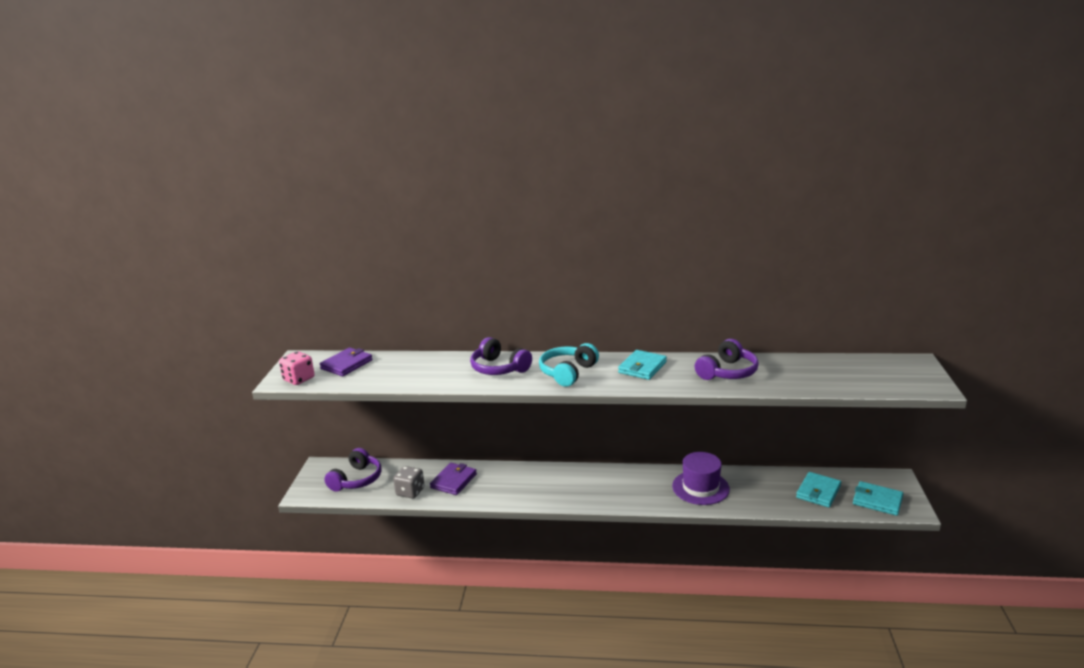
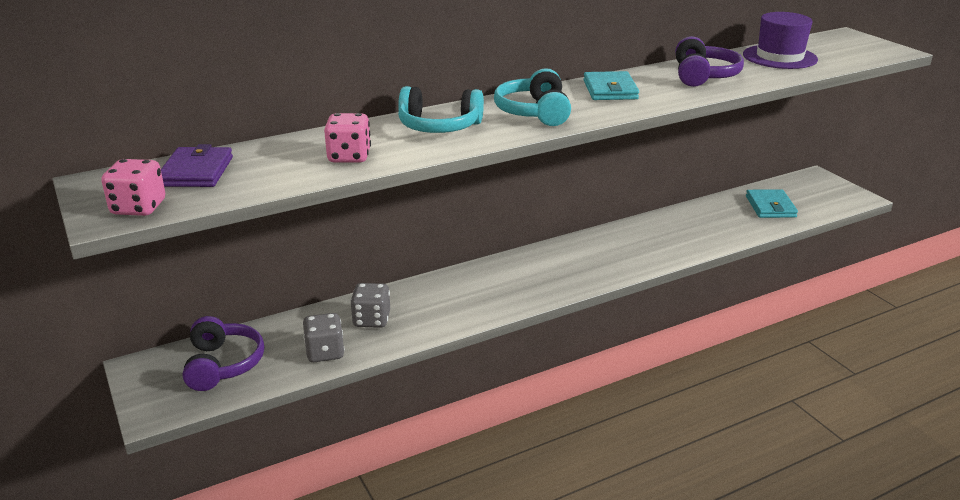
camera: 35 degrees left, 5 degrees up
(426, 376) = (349, 157): none -> pink dice
(453, 481) = (371, 320): purple wallet -> grey dice
(499, 368) = (439, 127): purple headphones -> turquoise headphones
(700, 487) = (663, 236): purple hat -> purple hat (779, 57)
(877, 501) = (825, 199): turquoise wallet -> none

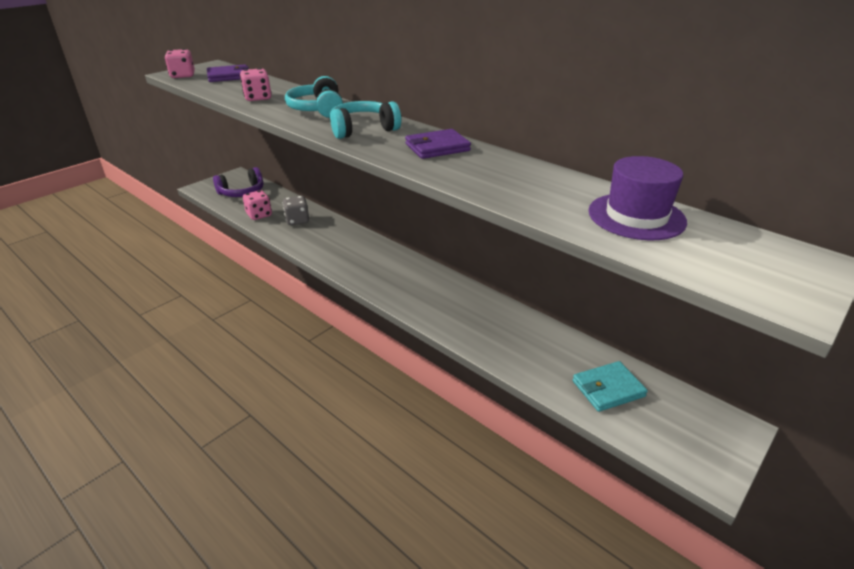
camera: 70 degrees right, 5 degrees up
(325, 352) = (259, 215): grey dice -> pink dice
(610, 90) = (437, 147): turquoise wallet -> purple wallet
(703, 76) = (517, 180): purple headphones -> none

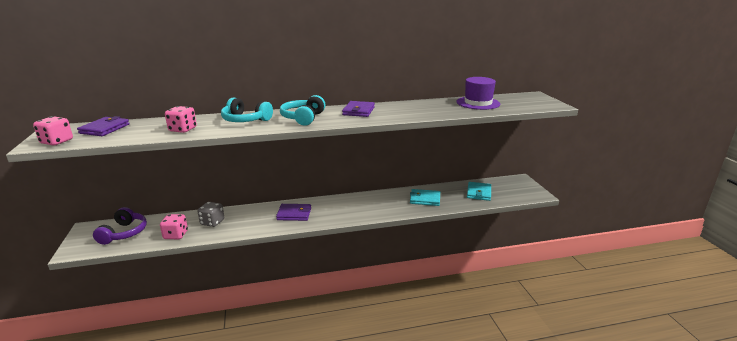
camera: 55 degrees left, 10 degrees down
(360, 256) = (294, 214): none -> purple wallet
(513, 338) = (425, 199): none -> turquoise wallet

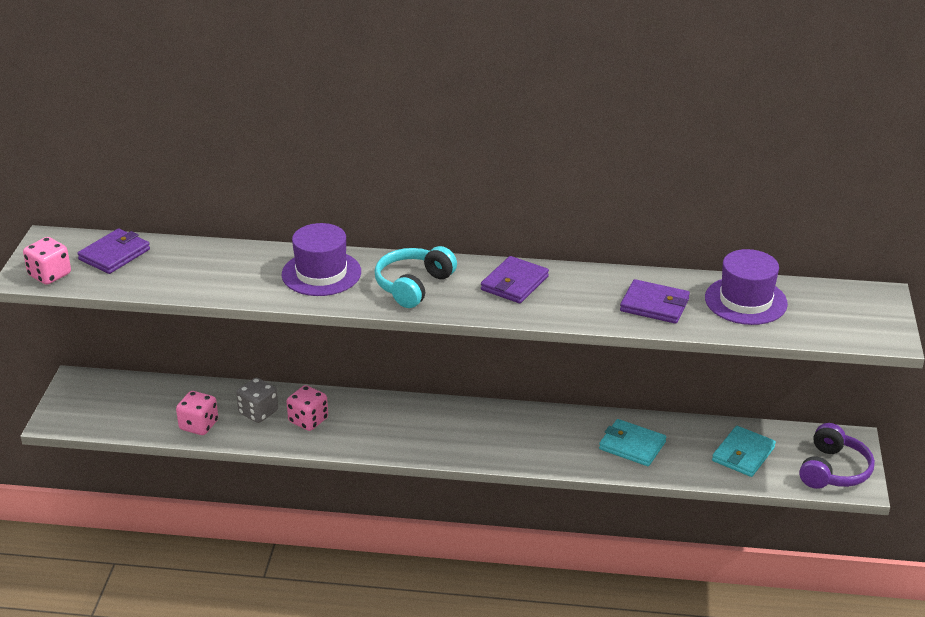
camera: 20 degrees right, 10 degrees up
(124, 233) = (126, 403): purple headphones -> purple headphones (833, 470)
(183, 129) = (222, 280): pink dice -> pink dice (308, 420)
(245, 120) = (321, 273): turquoise headphones -> purple hat
(294, 214) = (391, 426): purple wallet -> purple wallet (654, 305)

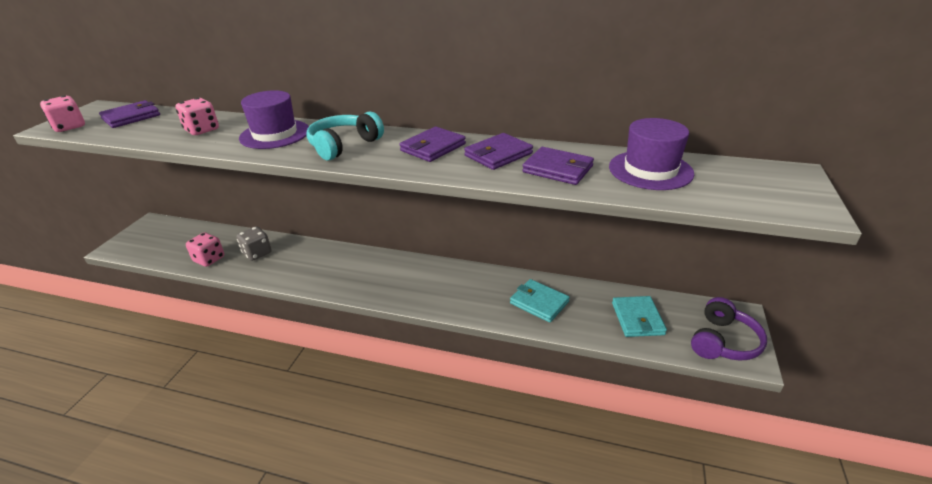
camera: 10 degrees right, 0 degrees up
(308, 420) = (289, 262): pink dice -> pink dice (202, 130)
(588, 289) = (498, 154): none -> purple wallet
(743, 454) = (637, 319): turquoise wallet -> turquoise wallet turned 45 degrees counterclockwise

